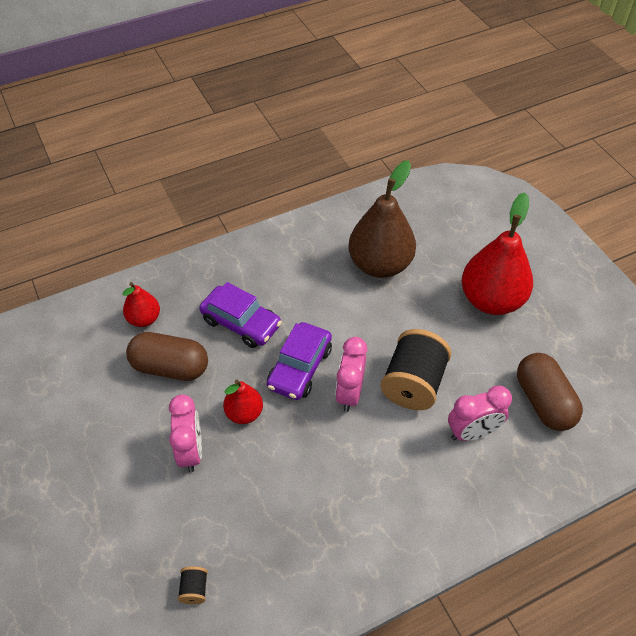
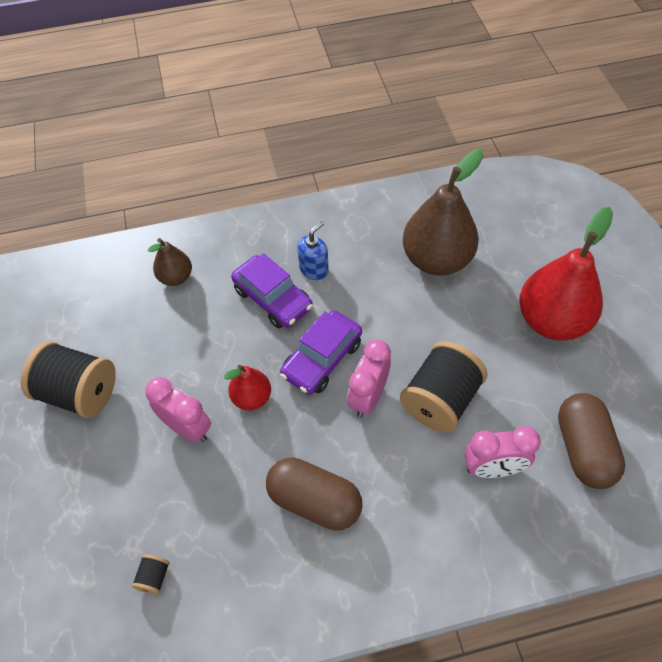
camera: 15 degrees right, 5 degrees up
(78, 439) = (79, 392): none -> black spool
(144, 319) = (176, 277): red pear -> brown pear
(170, 367) = (189, 333): brown capsule -> brown capsule (314, 501)
(191, 451) = (187, 428): pink clock -> pink clock turned 60 degrees counterclockwise
(272, 291) = (314, 269): none -> blue soap dispenser

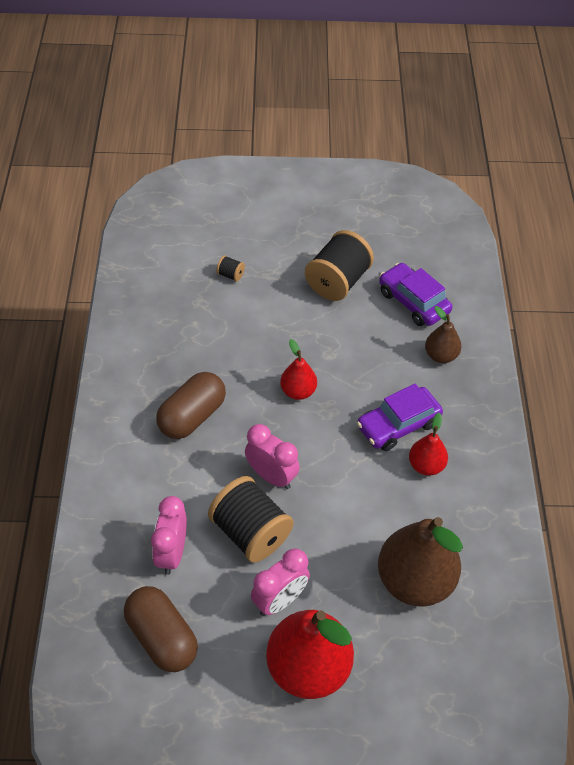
camera: 100 degrees right, 5 degrees down
(154, 577) = (173, 312): black spool -> black spool (230, 275)
(187, 428) = (284, 345): pink clock -> pink clock (280, 600)
(314, 269) = (426, 465): blue soap dispenser -> red pear
(322, 359) = (321, 450): purple car -> purple car (413, 302)
(583, 449) = (162, 638): brown capsule -> brown capsule turned 45 degrees clockwise

